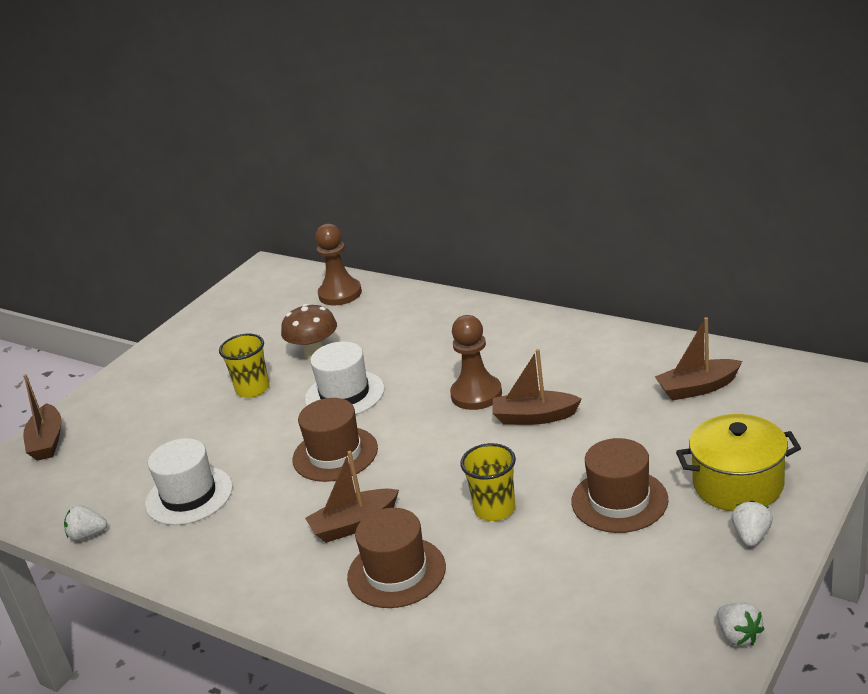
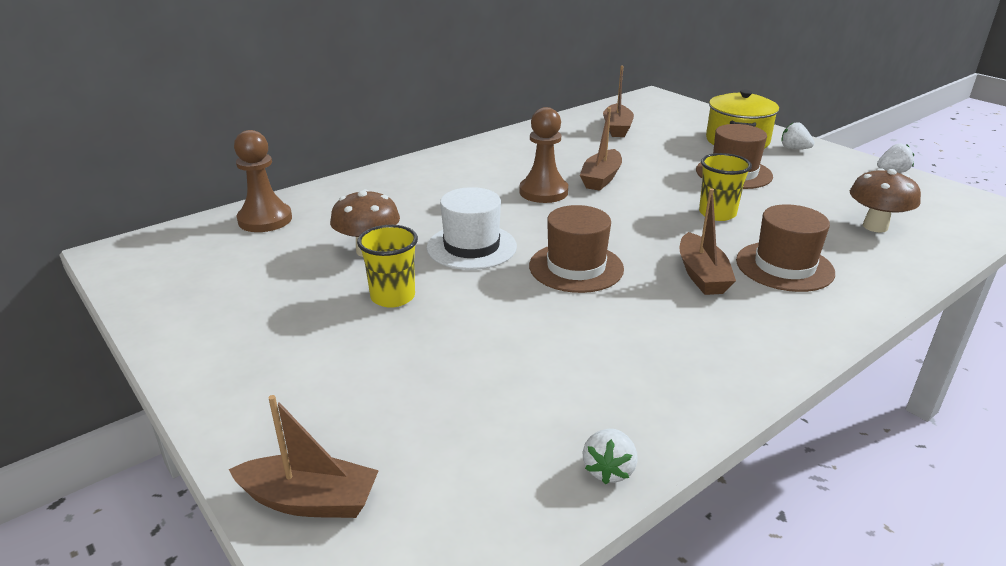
camera: 75 degrees left, 0 degrees up
(189, 496) = (579, 369): white hat -> none
(533, 630) = (875, 226): none -> brown mushroom

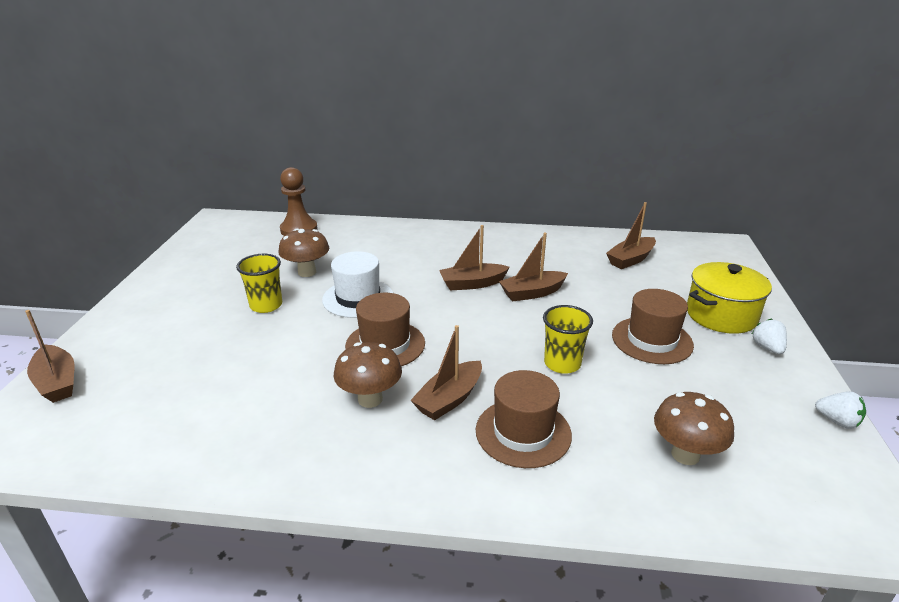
camera: 45 degrees right, 0 degrees up
(543, 192) = (472, 284): brown pawn -> brown boat
(608, 470) = (160, 467): white strawberry -> none
(652, 309) = (370, 399): none -> brown mushroom

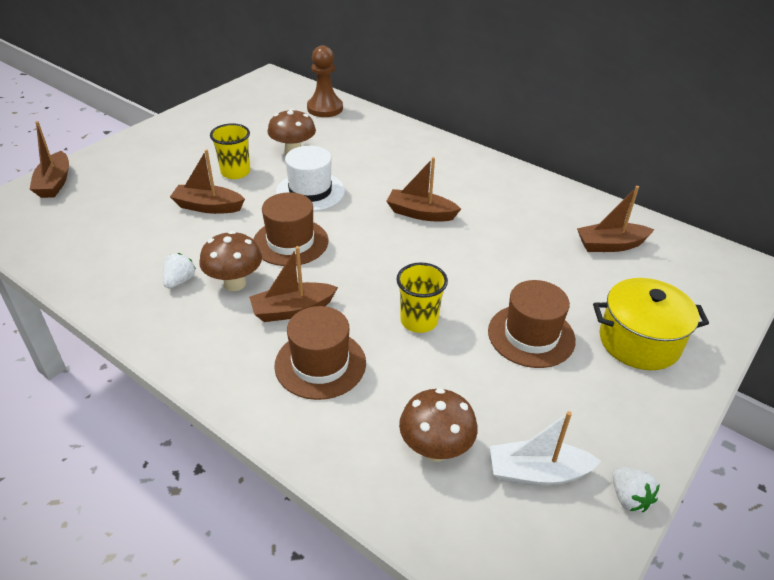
camera: 30 degrees right, 10 degrees up
(532, 293) = (466, 243): brown boat -> brown boat (208, 207)
(767, 348) = (648, 395): white strawberry -> white strawberry (180, 281)
(768, 434) = (537, 473): none -> white boat

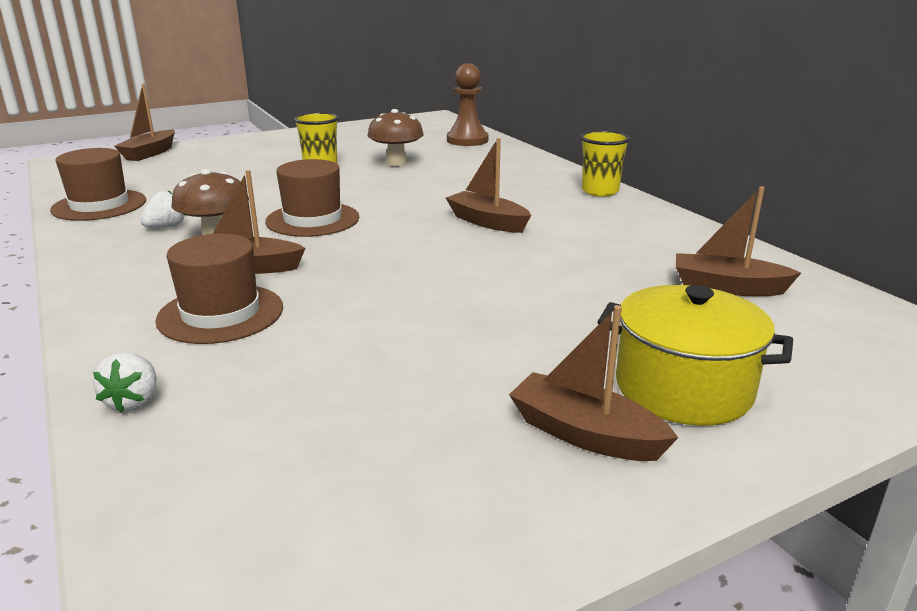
camera: 25 degrees right, 15 degrees down
(208, 207) = (263, 185): brown boat -> brown boat (585, 434)
(310, 191) = (380, 189): white hat -> none
(419, 321) = (381, 303): yellow cup -> yellow cup (600, 191)
(435, 449) = (257, 422): brown mushroom -> none
(531, 335) = (517, 346): brown hat -> brown hat (99, 205)
(537, 473) = (368, 488): white boat -> none
(629, 498) = (485, 565): white strawberry -> white strawberry (134, 402)

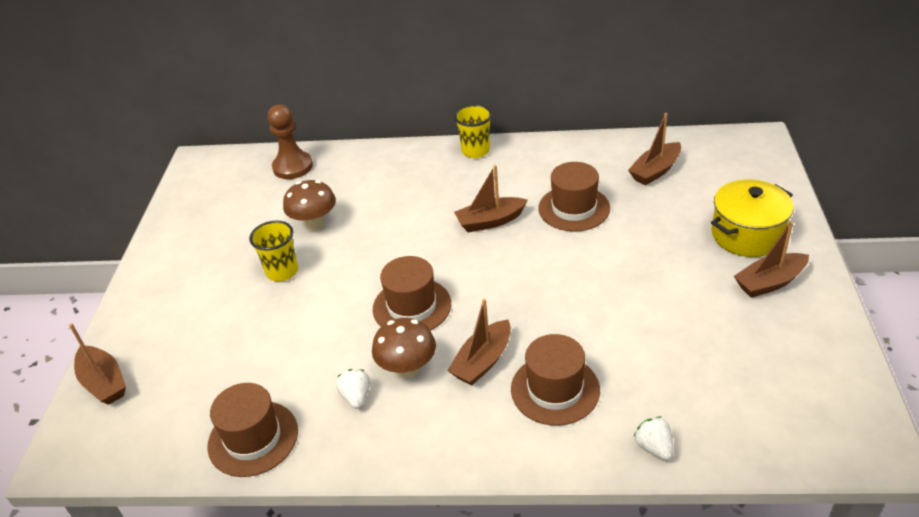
camera: 55 degrees left, 15 degrees up
(134, 402) = (654, 447): white strawberry -> white strawberry turned 150 degrees counterclockwise
(570, 256) = (574, 208): none -> brown hat

